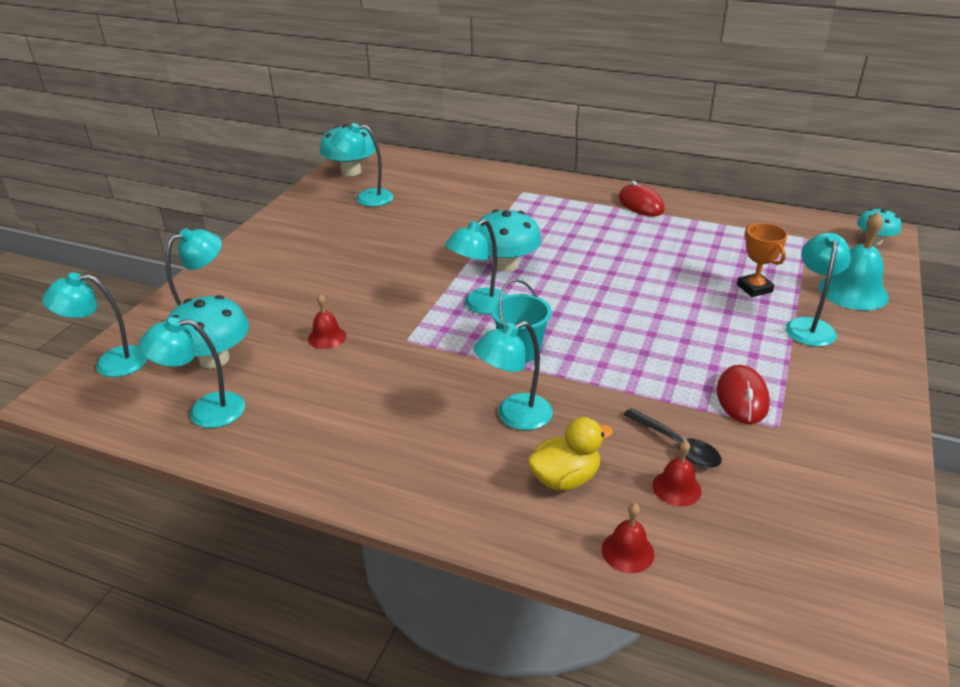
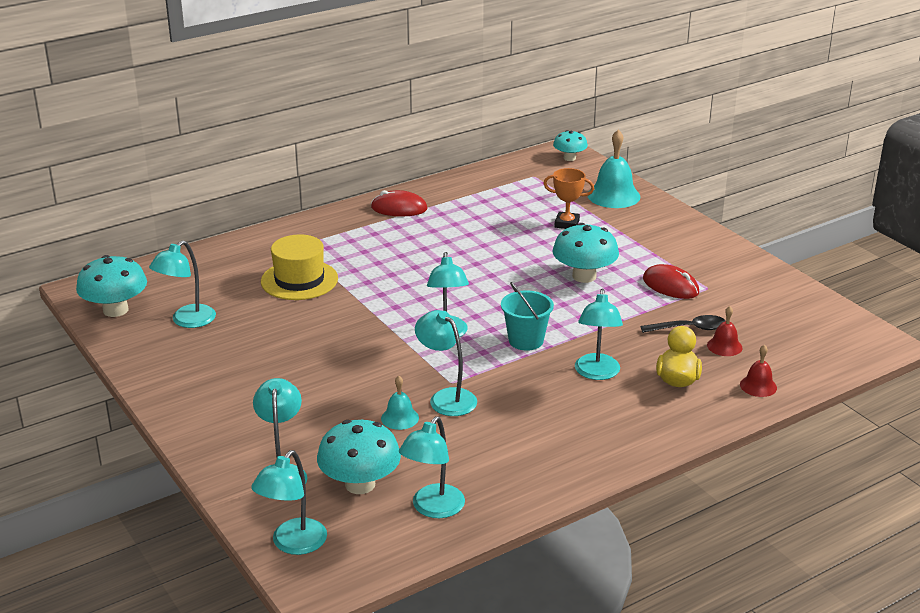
camera: 55 degrees left, 5 degrees down
(327, 337) = (400, 418): red bell -> turquoise bell
(474, 212) = (299, 280): none -> yellow hat
(506, 265) = (404, 300): turquoise mushroom -> turquoise mushroom (584, 276)
(809, 326) = (629, 228): turquoise lamp -> turquoise lamp (446, 398)

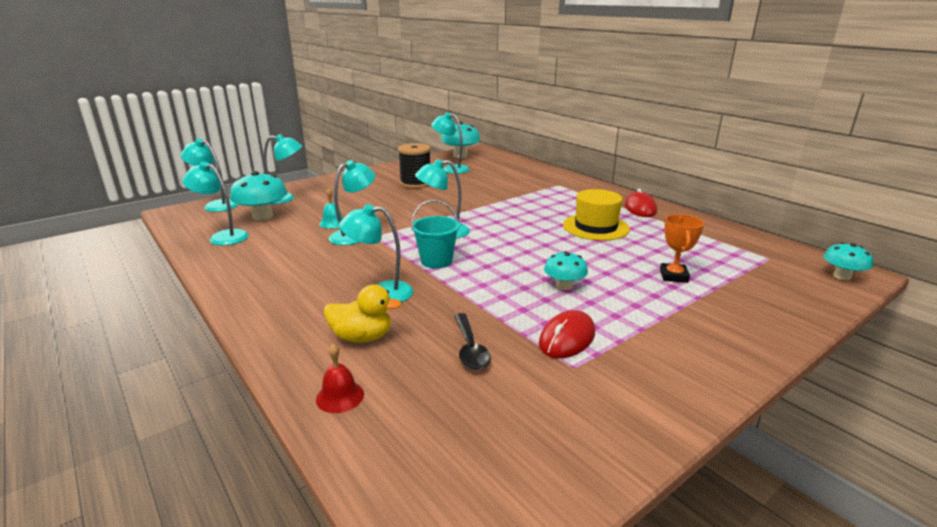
camera: 85 degrees right, 5 degrees down
(250, 353) = (415, 183): none -> black spool
(299, 280) = (509, 188): yellow hat -> yellow hat (595, 227)
(584, 276) = (564, 286): turquoise mushroom -> turquoise mushroom, size x0.61
(613, 195) = (773, 303): turquoise bell -> none
(724, 346) = (432, 374): red bell -> none

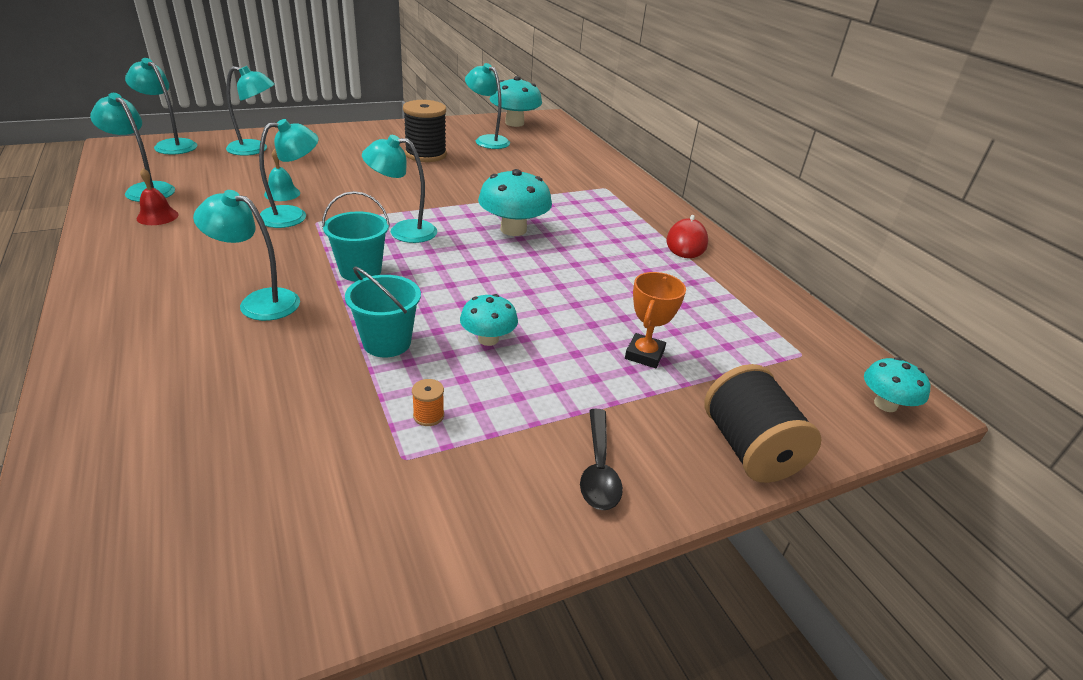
camera: 10 degrees right, 10 degrees up
(263, 216) = (210, 170): turquoise mushroom -> turquoise mushroom (513, 229)
(340, 396) = (101, 433): red bell -> red bell (157, 216)
(362, 337) = (189, 359): yellow duck -> none
(470, 348) = (299, 403): black spoon -> black spoon (599, 469)
(497, 301) = (387, 342): none -> turquoise bucket
(567, 338) = (428, 415): red mouse -> orange spool
(595, 227) = (602, 260): yellow hat -> none
(786, 316) = (749, 449): none -> black spool

